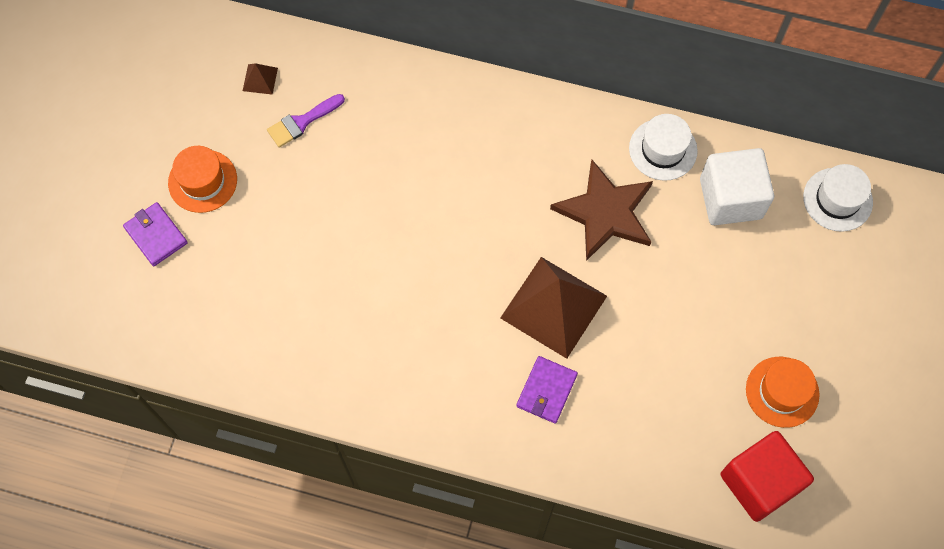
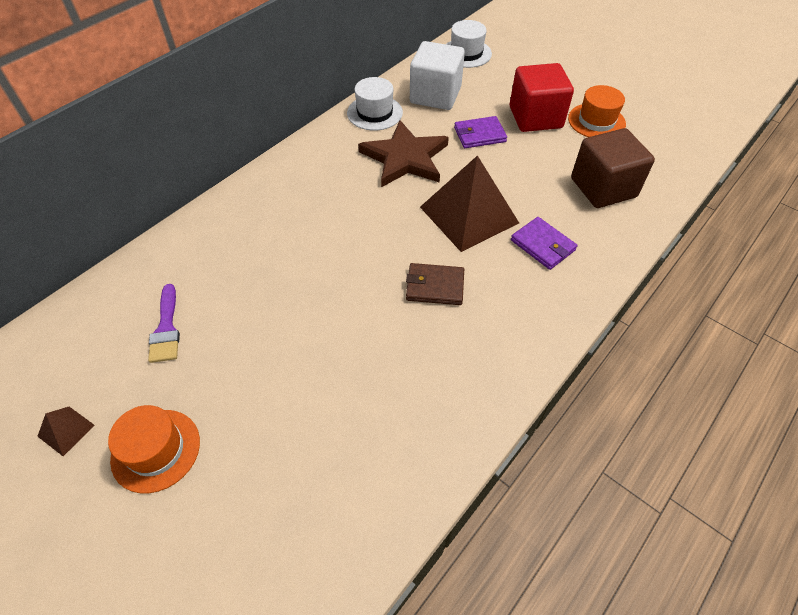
camera: 65 degrees left, 15 degrees down
(156, 235) = (183, 532): purple wallet -> purple wallet (479, 135)
(260, 79) = (89, 348): brown pyramid -> brown pyramid (66, 430)
(446, 311) = (435, 286): none -> brown wallet
(664, 428) = (603, 188): none -> brown cube
(759, 482) = (664, 155): red cube -> red cube (535, 117)

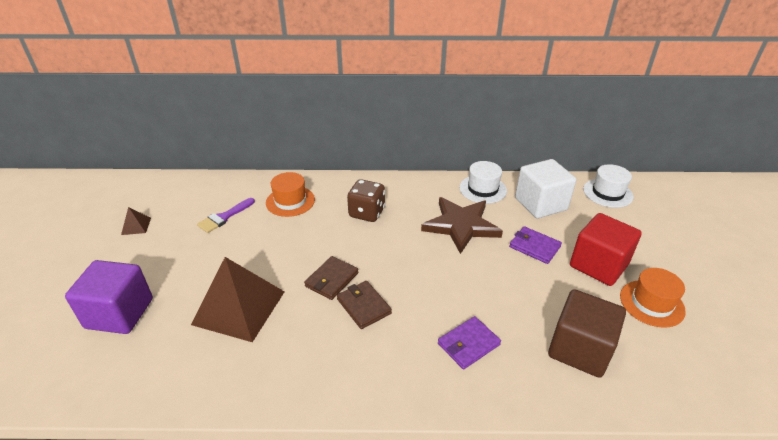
camera: 50 degrees right, 15 degrees down
(156, 450) = (144, 263): orange hat -> orange hat (290, 201)
(222, 515) = (119, 313): none -> purple cube
(310, 207) = (367, 213): none -> brown dice
(375, 289) = (331, 279): none -> brown wallet
(469, 214) = (449, 286): brown pyramid -> brown pyramid (239, 307)
(543, 245) = (468, 344): purple wallet -> purple wallet turned 45 degrees clockwise

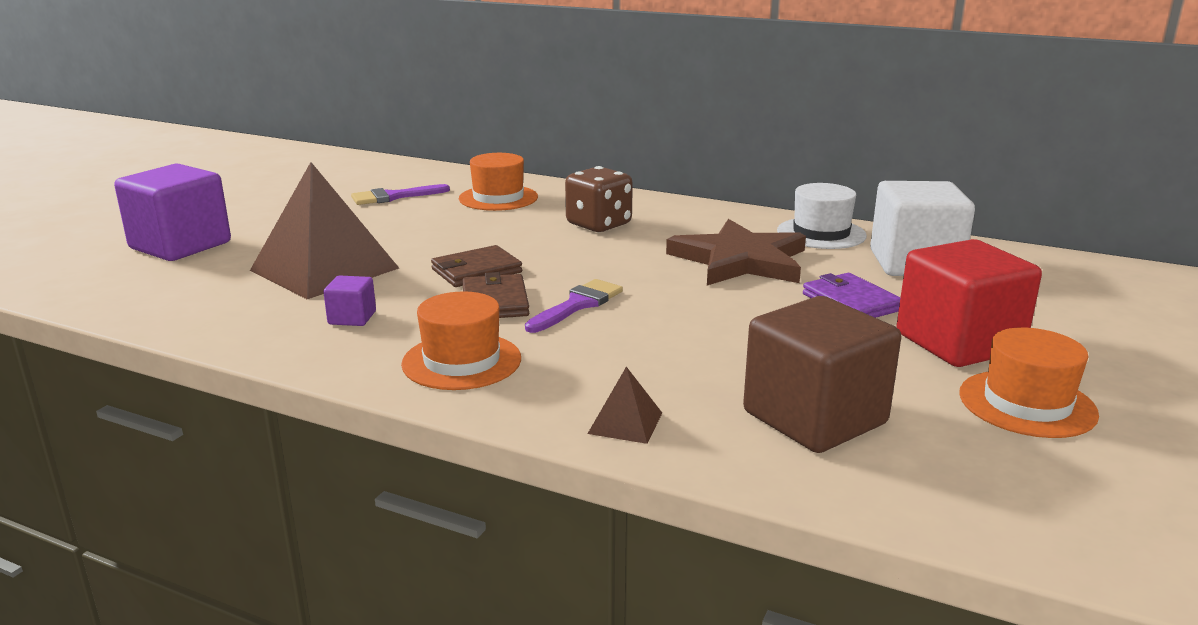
camera: 25 degrees right, 15 degrees down
(136, 226) = (279, 186): brown pyramid -> brown pyramid (625, 423)
(294, 351) = (352, 318): none -> purple cube
(386, 368) = (462, 361): none -> orange hat
(409, 294) = (577, 305): none -> purple brush
(468, 344) = (617, 369): purple wallet -> none
(607, 193) = (1070, 274): white hat -> none

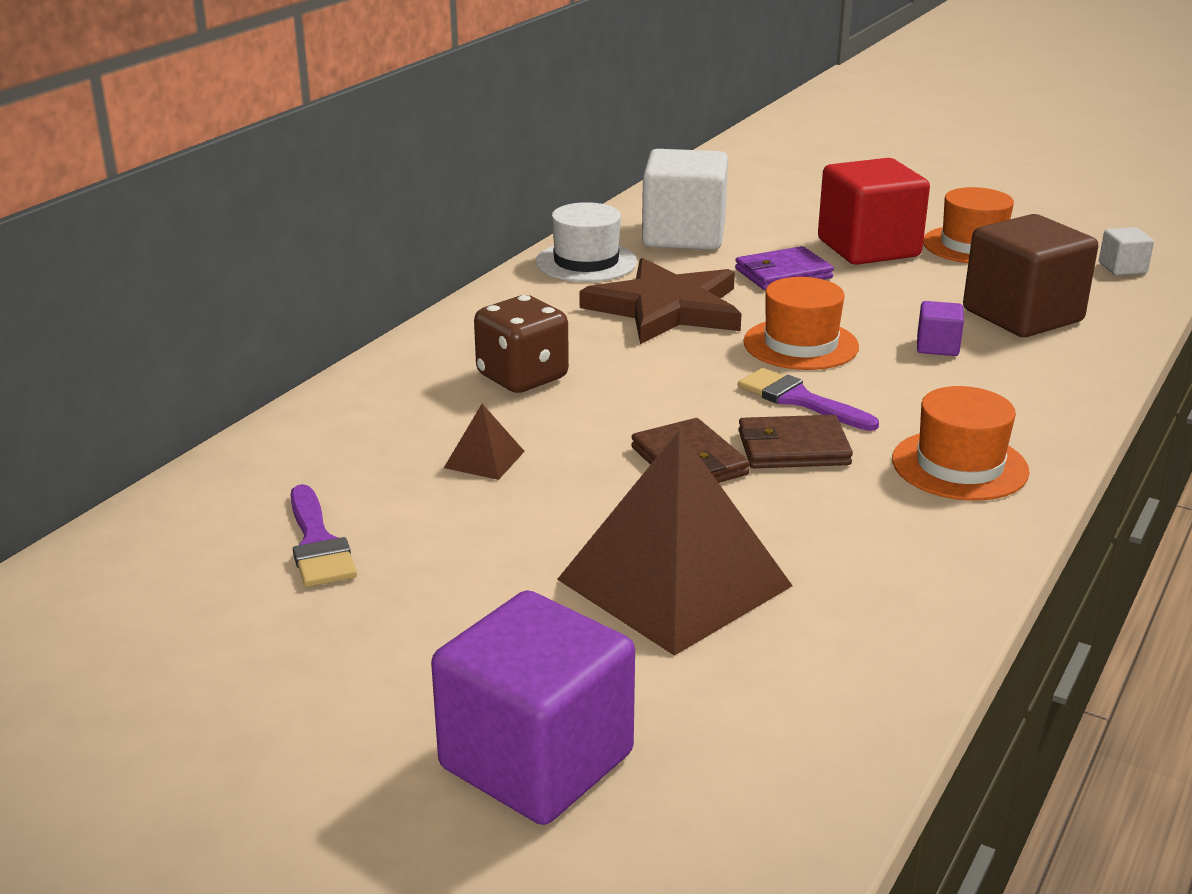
camera: 85 degrees left, 5 degrees up
(352, 318) = (853, 543): purple cube -> purple cube (937, 347)
(498, 198) = (368, 448): orange hat -> orange hat (800, 344)
(625, 423) = (1060, 388): brown pyramid -> brown pyramid (484, 459)
(1040, 511) = (1122, 268): none -> white cube

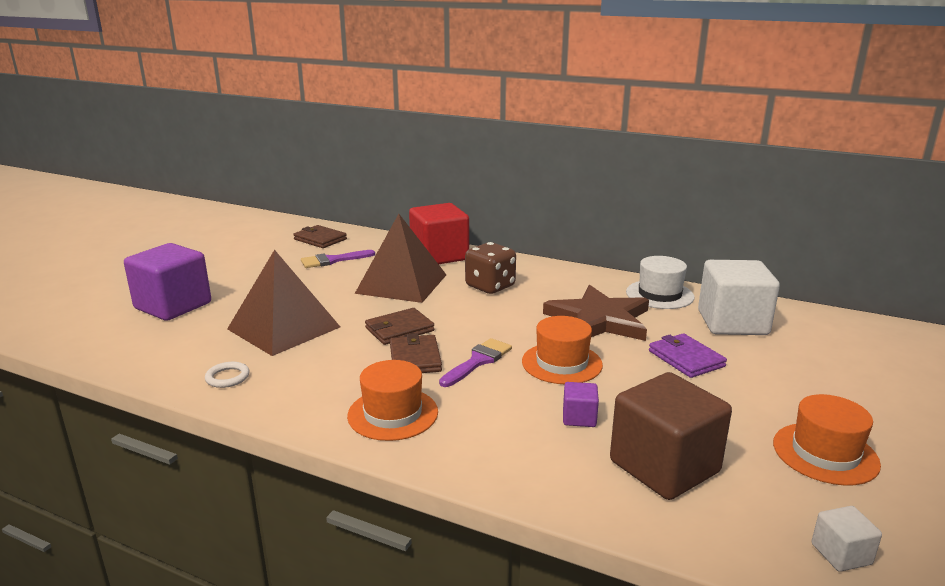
camera: 85 degrees right, 5 degrees down
(153, 570) = (320, 239): none -> brown wallet
(484, 459) = (402, 283): brown pyramid -> brown pyramid, size x2.40
(868, 248) = (770, 396): red cube -> red cube (439, 256)
(878, 627) = (227, 377): none -> white ring

